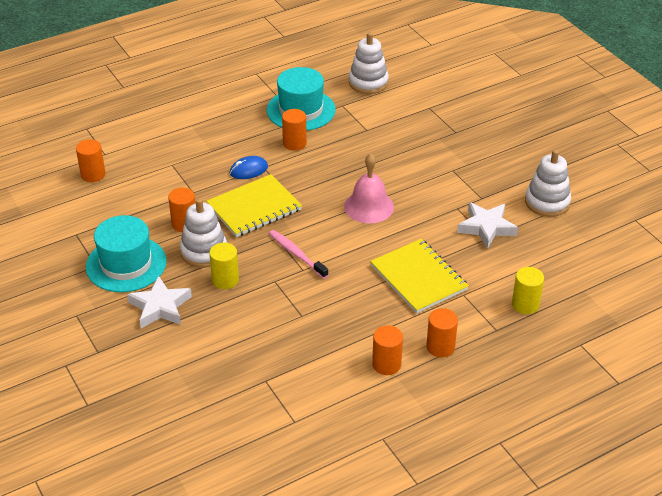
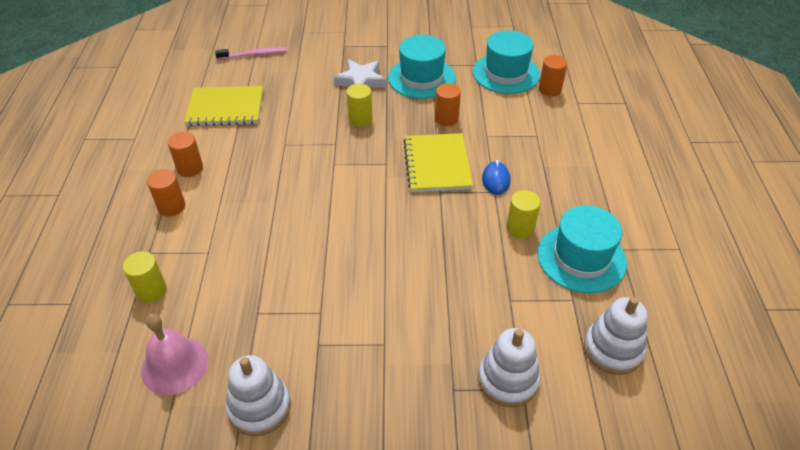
camera: 120 degrees right, 5 degrees up
(81, 209) = (506, 73): none -> turquoise hat
(204, 252) = (403, 118): white stacking toy -> white stacking toy (508, 380)
(294, 143) = (520, 228): orange cylinder -> yellow cylinder
(296, 254) = (355, 167): pink toothbrush -> pink toothbrush (254, 55)
(369, 206) = (379, 242): pink bell -> pink bell (174, 365)
(418, 277) = (256, 232): yellow notebook -> yellow notebook (225, 108)
(486, 227) = (272, 321): white star -> none

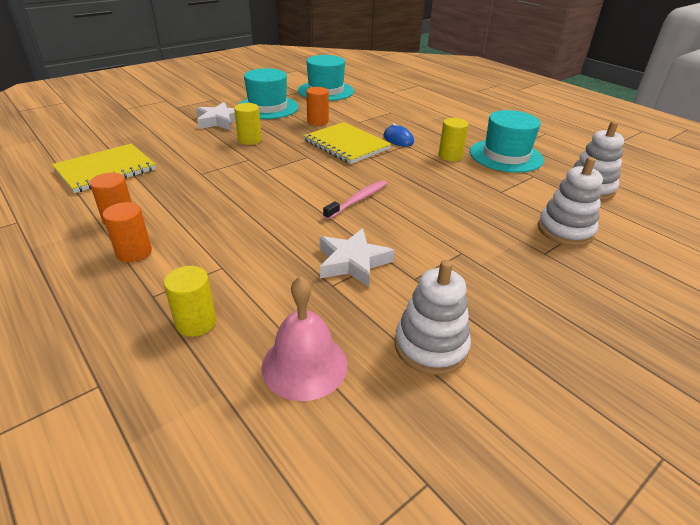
camera: 40 degrees left, 10 degrees down
(254, 55) = (92, 131): pink toothbrush -> pink toothbrush (358, 200)
(293, 301) = (352, 262): none -> white star
(550, 89) = (366, 91): orange cylinder -> none

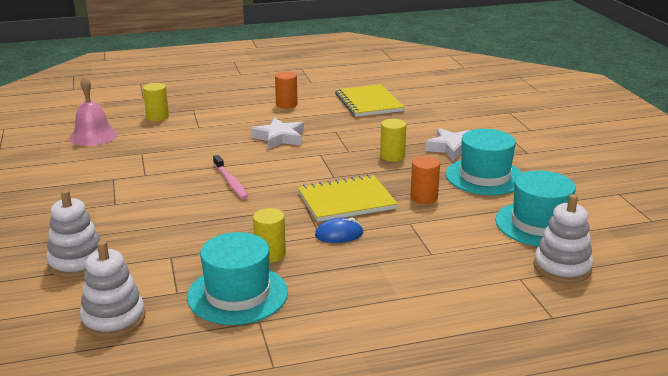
camera: 115 degrees right, 10 degrees down
(134, 252) = (241, 107): orange cylinder -> none
(352, 262) = (155, 163): white star -> white star (279, 138)
(431, 346) = (57, 167): white stacking toy -> white stacking toy (562, 268)

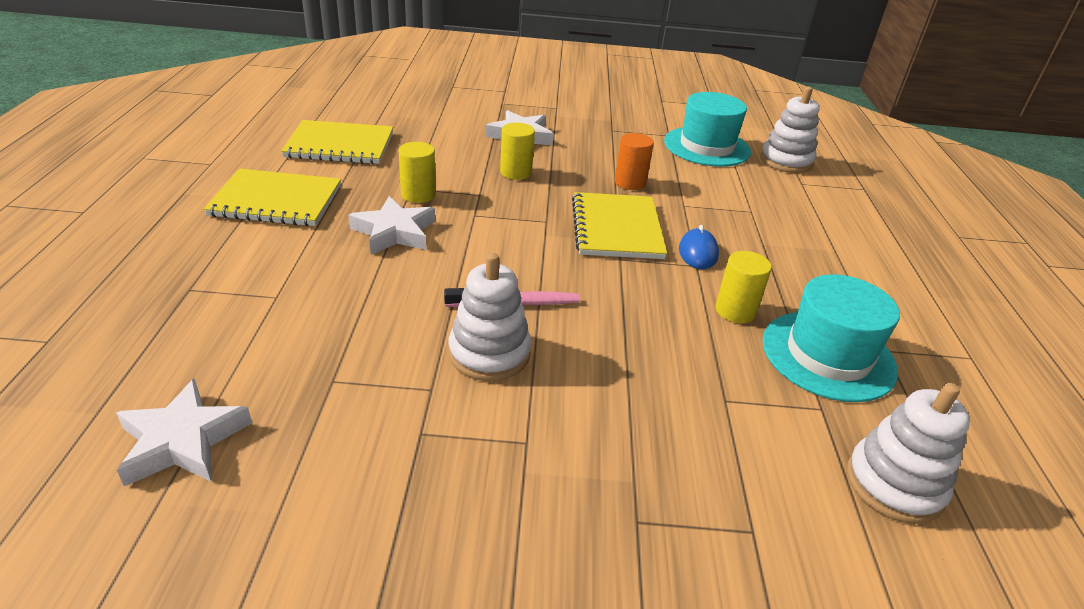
camera: 75 degrees left, 10 degrees up
(77, 263) = (727, 515): white stacking toy -> white stacking toy (489, 353)
(93, 136) = (182, 440): pink bell -> white star
(157, 117) = (177, 336): yellow cylinder -> yellow cylinder (418, 195)
(286, 104) = (276, 201): orange cylinder -> yellow notebook
(485, 177) = (598, 141): turquoise hat -> none

